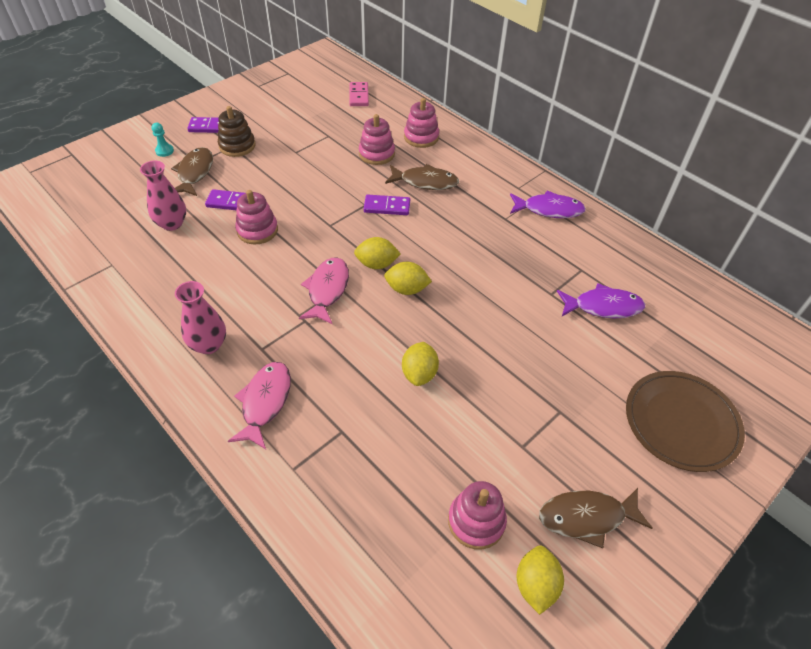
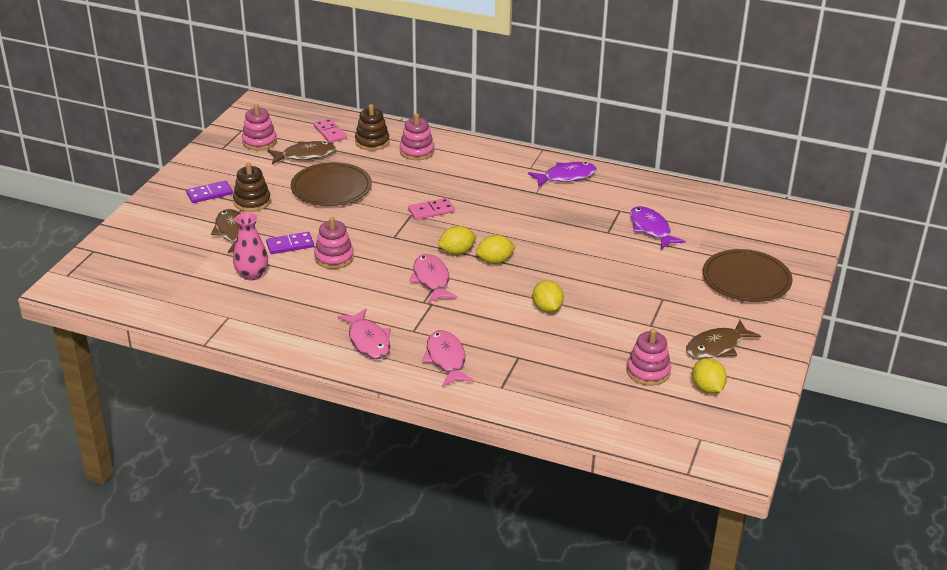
camera: 25 degrees left, 15 degrees down
(164, 151) = (185, 224): turquoise pawn -> none
(209, 345) = (368, 341): pink vase -> pink fish
(315, 153) = (331, 188): none -> brown plate
(376, 154) = (388, 174): pink stacking toy -> pink stacking toy (259, 142)
(387, 207) = (431, 211): purple domino -> pink domino
(388, 116) = (372, 142): none -> brown stacking toy
(425, 182) = (448, 184): brown fish -> brown fish (305, 155)
(603, 307) = (651, 229): purple fish -> purple fish turned 90 degrees counterclockwise

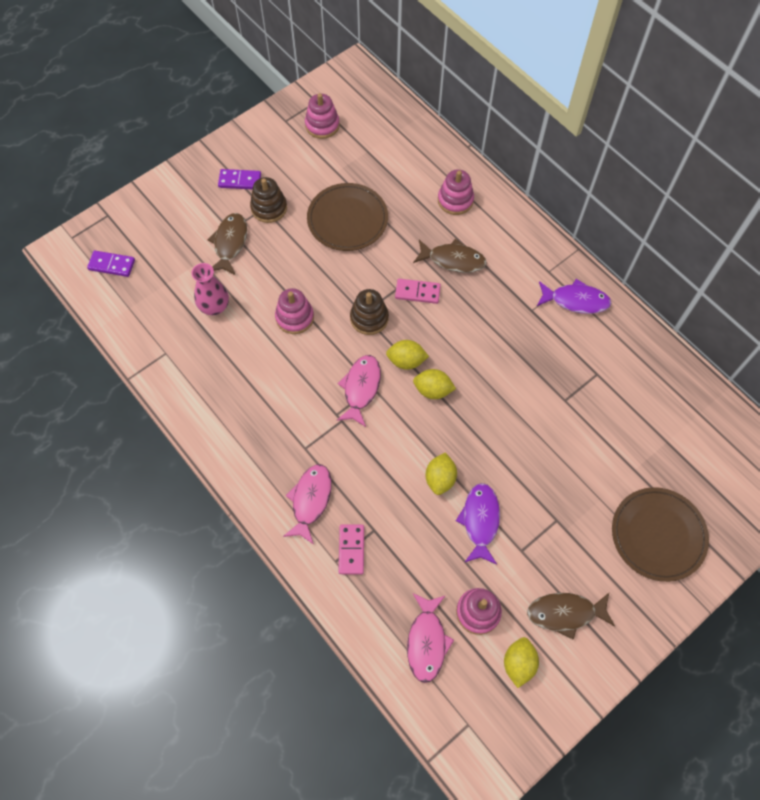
camera: 30 degrees right, 30 degrees up
(290, 245) = (267, 282): purple domino -> purple domino (112, 265)
(305, 155) = (351, 162): brown fish -> brown fish (453, 260)
(329, 132) = (392, 138): pink domino -> pink domino (351, 550)
(368, 341) = (259, 442): pink fish -> pink fish (427, 641)
(372, 142) = (422, 168): brown stacking toy -> brown stacking toy (369, 318)
(651, 229) = (610, 416): purple fish -> purple fish (480, 521)

